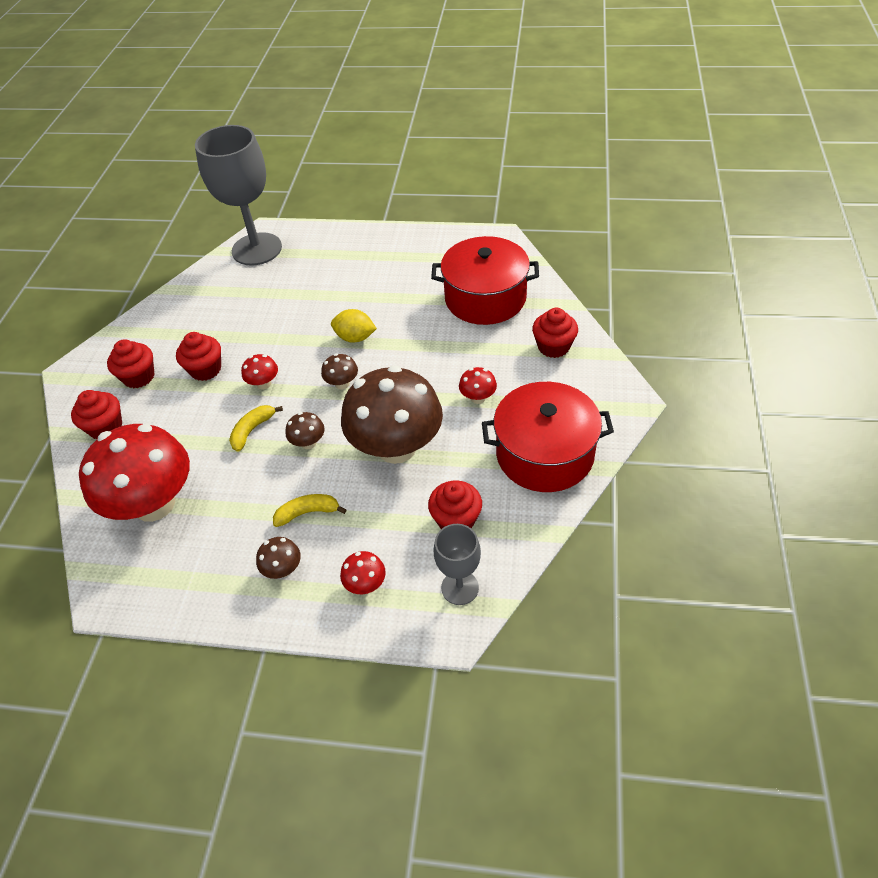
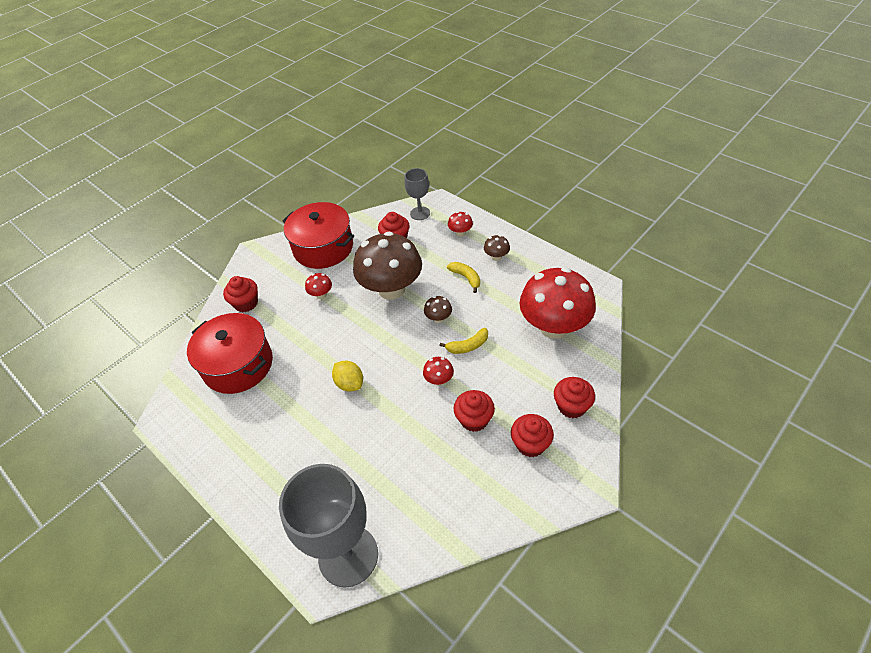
camera: 145 degrees left, 0 degrees up
(308, 513) = (466, 278): yellow banana -> yellow banana turned 150 degrees counterclockwise
(342, 384) = (388, 349): brown mushroom -> none

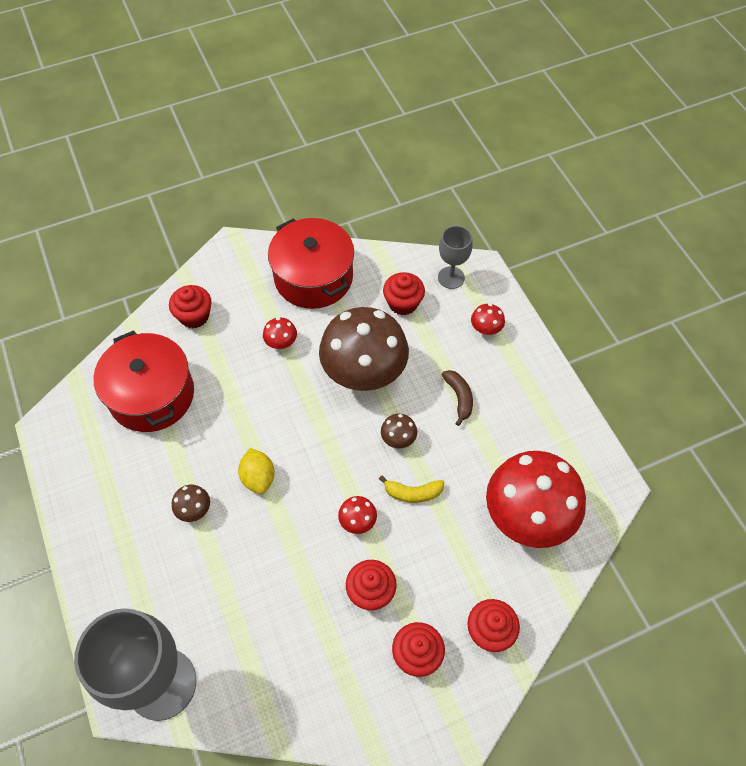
camera: 20 degrees right, 10 degrees up
(466, 278) = (459, 398): yellow banana -> brown banana
(496, 257) = (511, 384): brown mushroom -> brown mushroom (194, 510)

